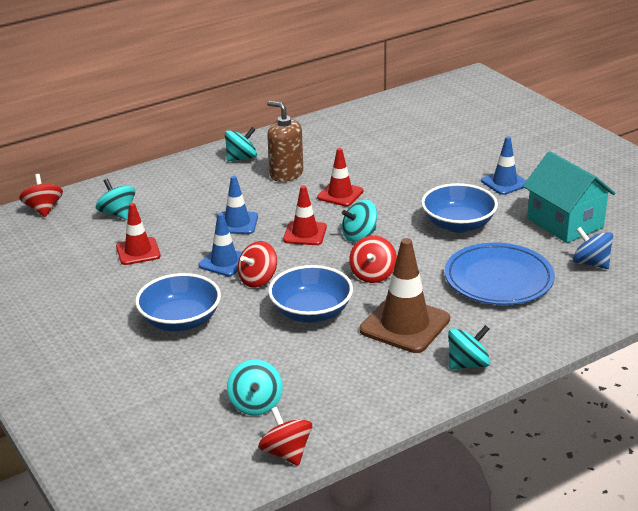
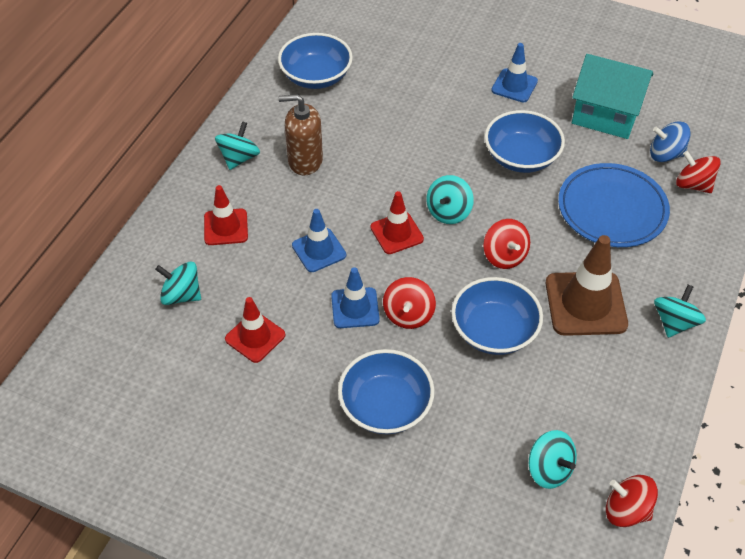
camera: 35 degrees left, 20 degrees up
(43, 209) = (92, 328): red spinning top -> red spinning top (693, 185)
(340, 194) = (382, 166): red traffic cone -> red traffic cone (226, 227)
(350, 132) = (316, 76): none -> blue bowl

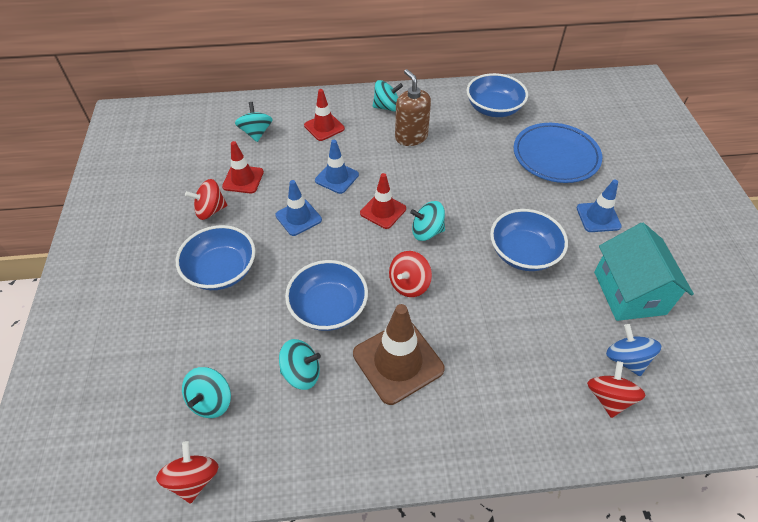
camera: 60 degrees right, 0 degrees up
(408, 314) = (311, 249): red spinning top -> red spinning top (210, 210)
(612, 209) = (520, 340): blue plate -> blue plate (555, 156)
(674, 322) = (424, 443): turquoise spinning top -> turquoise spinning top (301, 373)

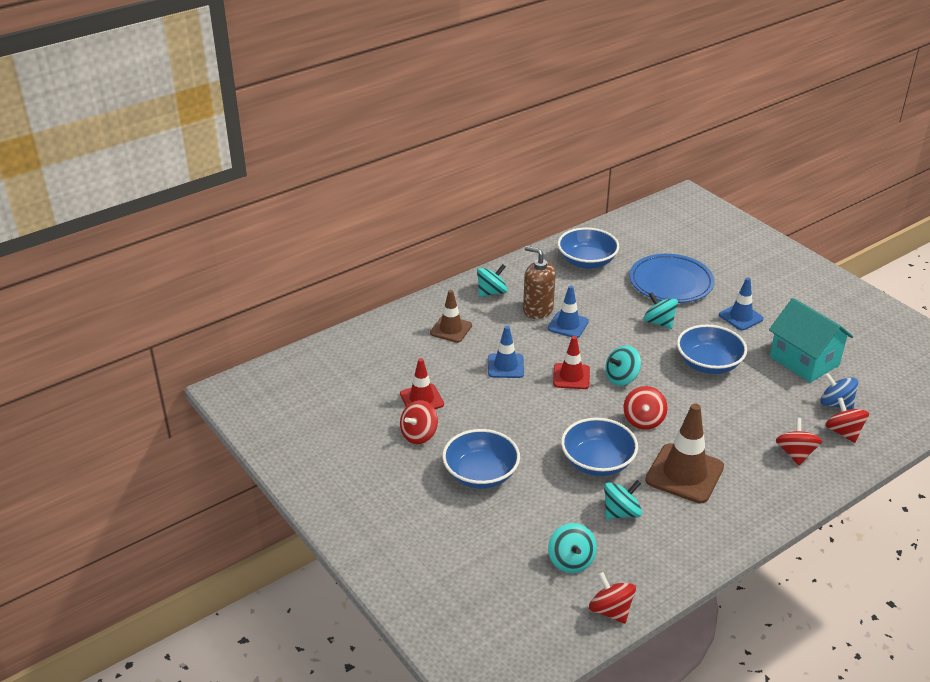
camera: 30 degrees left, 15 degrees down
(256, 133) = (391, 357): turquoise spinning top -> turquoise spinning top (659, 322)
(298, 217) = (504, 409): blue traffic cone -> blue traffic cone (568, 325)
(324, 127) = (451, 329): red traffic cone -> brown traffic cone
(532, 397) = (795, 454): none -> red spinning top

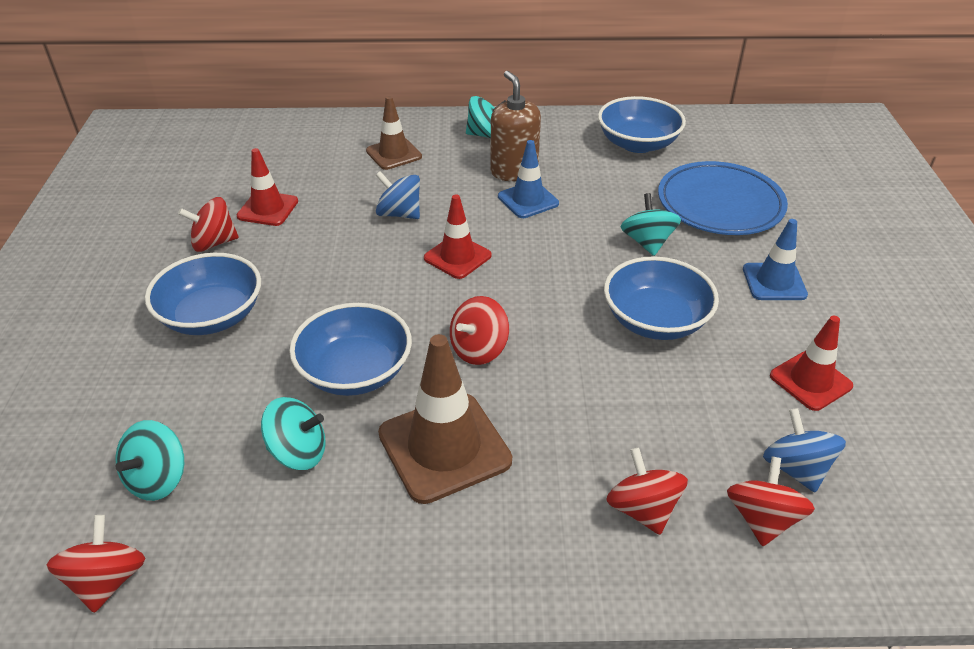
camera: 35 degrees right, 5 degrees up
(505, 366) = (399, 214): blue traffic cone -> blue spinning top
(621, 378) = (516, 285): turquoise spinning top -> none
(795, 454) = (642, 509): red spinning top -> red spinning top turned 60 degrees counterclockwise
(804, 361) = (810, 381): turquoise house -> red traffic cone

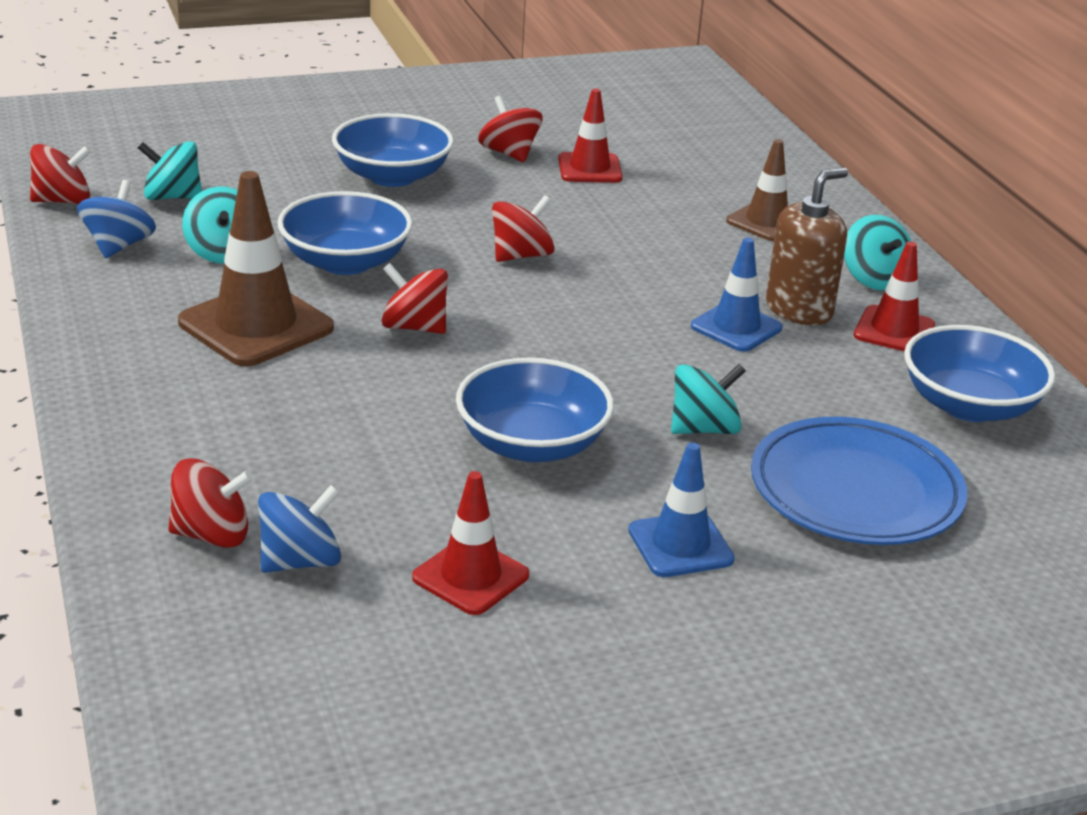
camera: 70 degrees right, 10 degrees down
(399, 214) = (638, 245): blue spinning top -> blue spinning top (119, 246)
(457, 257) = (576, 293): red traffic cone -> red traffic cone (894, 330)
(642, 509) = (205, 452): red spinning top -> red spinning top (521, 255)

